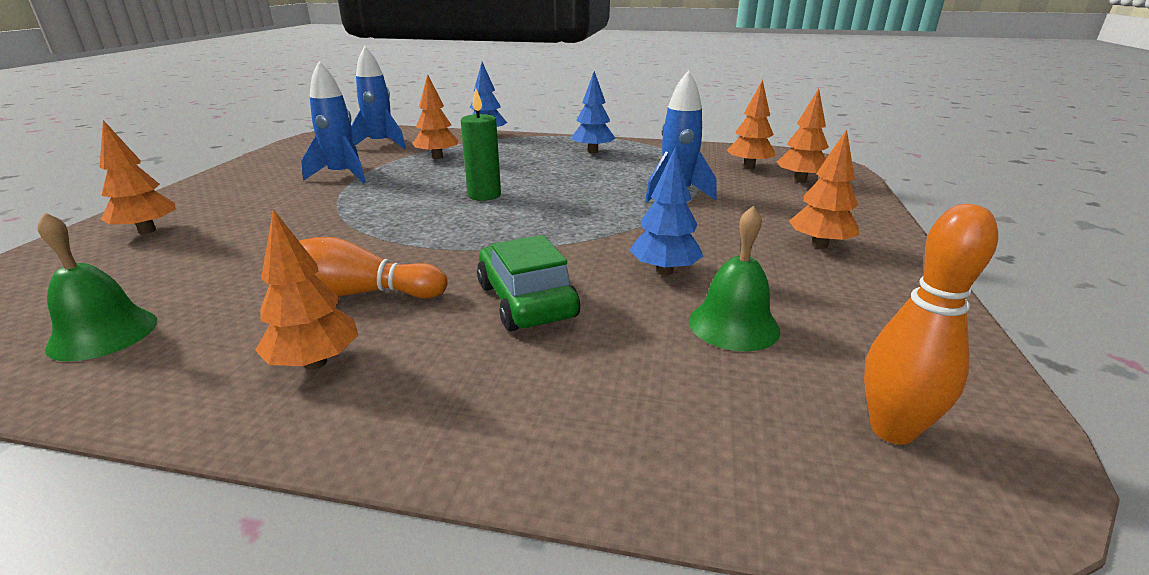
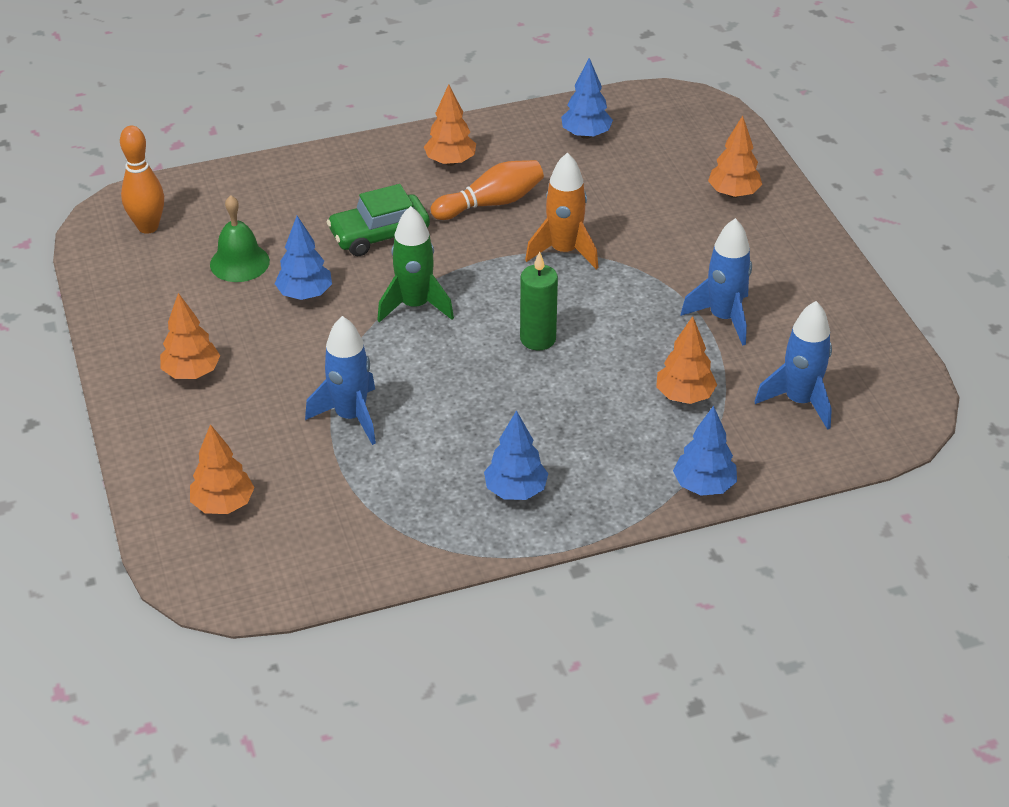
camera: 150 degrees right, 15 degrees up
(103, 333) = (586, 135): green bell -> blue tree
(368, 234) = (564, 251): none -> orange rocket
(526, 301) = (379, 235): green car -> green car turned 120 degrees clockwise
(557, 235) = (415, 306): none -> green rocket
(749, 167) = (293, 522): orange tree -> none

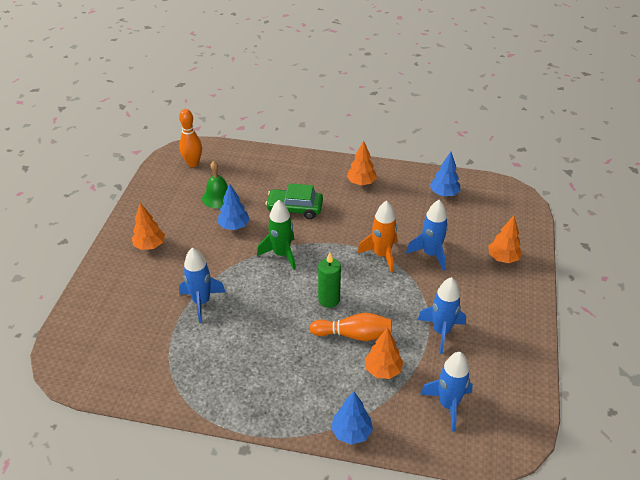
camera: 30 degrees right, 0 degrees up
(223, 504) = (105, 323): orange tree -> none
(491, 203) = (364, 213): orange bowling pin -> orange bowling pin (353, 335)
(515, 491) = (247, 384): blue tree -> none
(632, 224) = (430, 254): none -> blue rocket

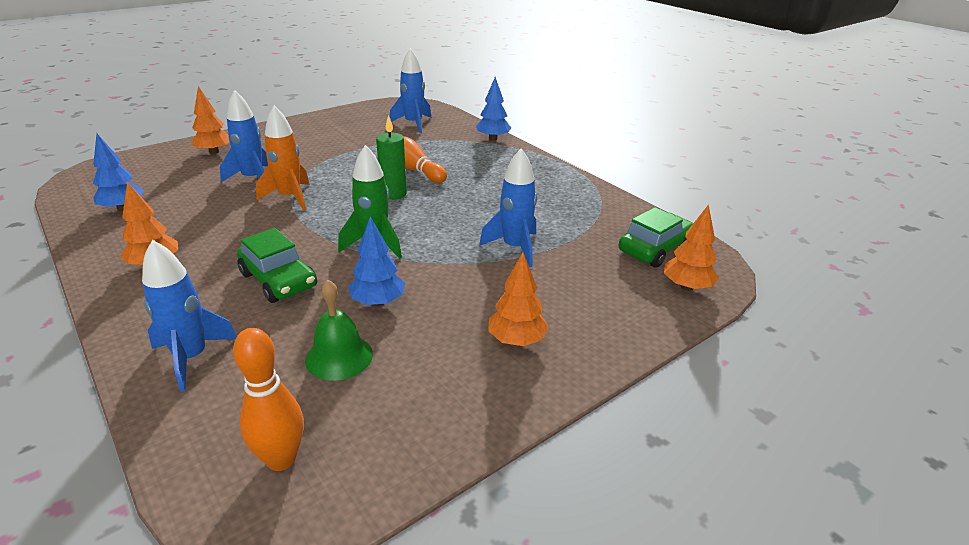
camera: 140 degrees left, 10 degrees down
(110, 359) = (655, 249): none -> green car
(383, 370) = (425, 148): orange tree -> orange tree (686, 287)
(441, 331) = (349, 145): blue rocket -> blue rocket (191, 358)

